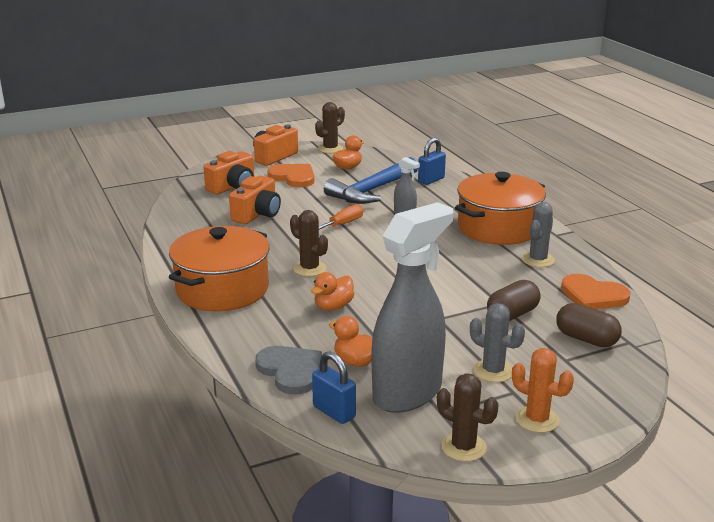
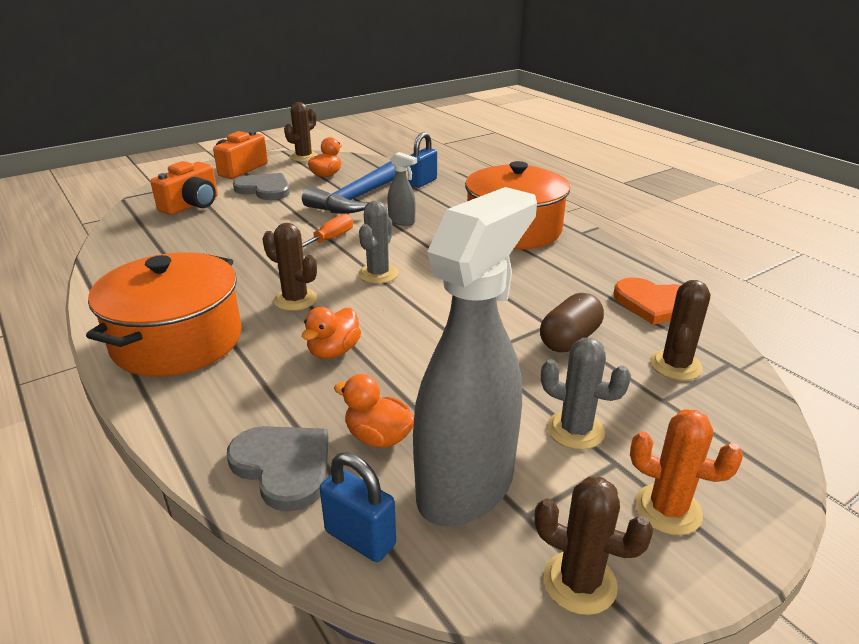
camera: 10 degrees left, 5 degrees up
(257, 214) = (223, 235): orange camera -> none
(293, 177) = (264, 189): orange heart -> grey heart
(538, 260) = (573, 264): grey cactus -> grey cactus (378, 274)
(586, 339) = (675, 365): brown capsule -> brown cactus

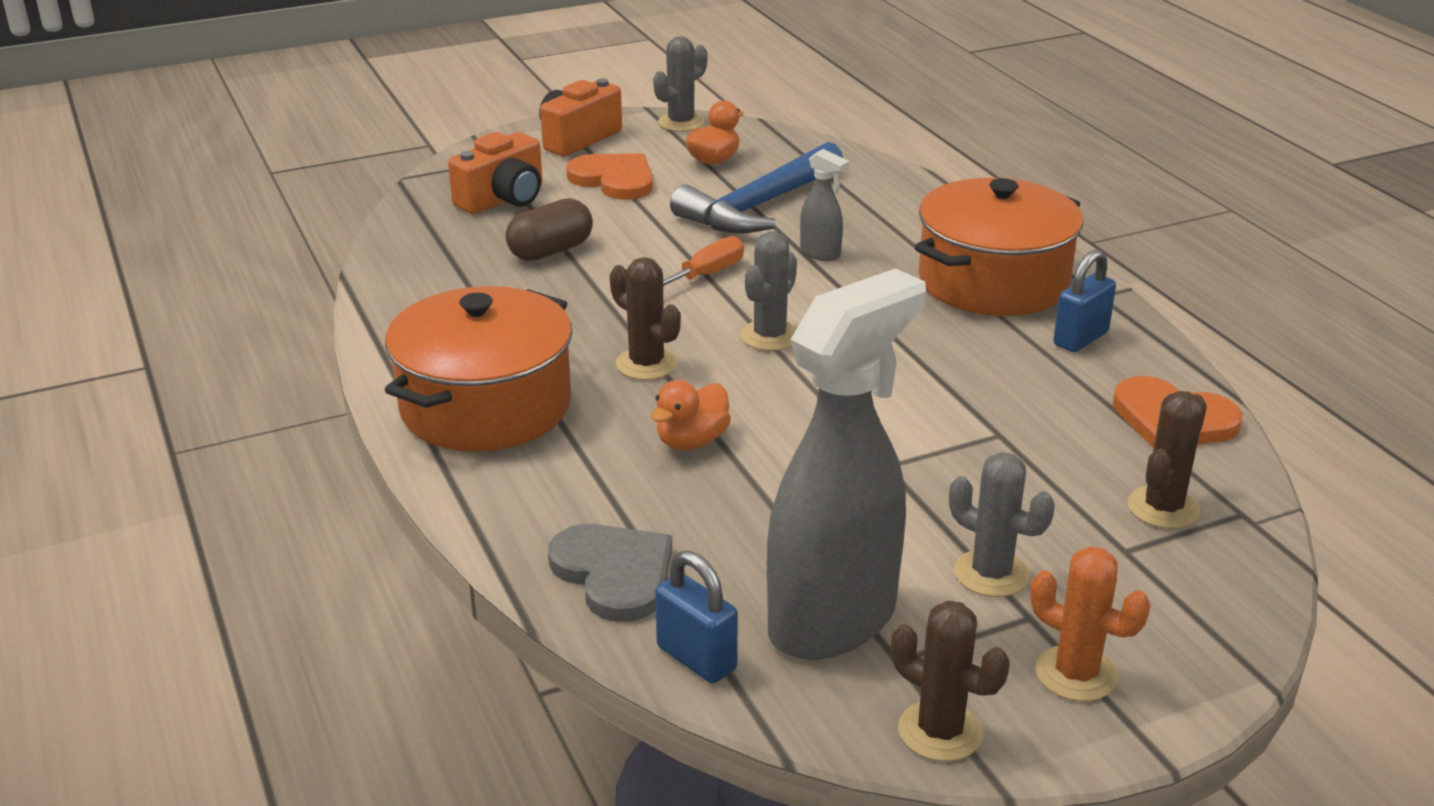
camera: 10 degrees right, 0 degrees up
(264, 189) = (614, 179): grey heart -> orange heart
(304, 157) = (681, 123): brown cactus -> grey cactus
(378, 437) = (735, 554): orange duck -> none
(422, 182) = (867, 185): blue padlock -> blue padlock (1080, 339)
(569, 339) = (1024, 457): brown capsule -> brown capsule (550, 251)

